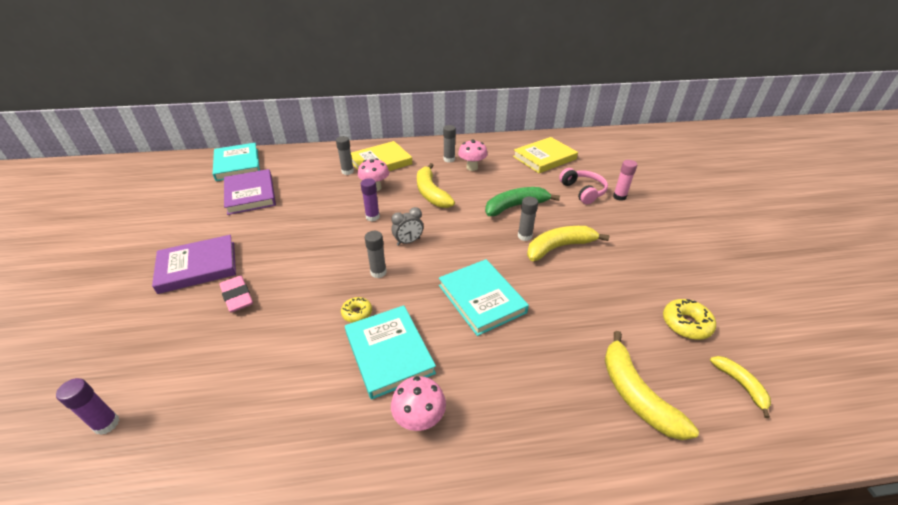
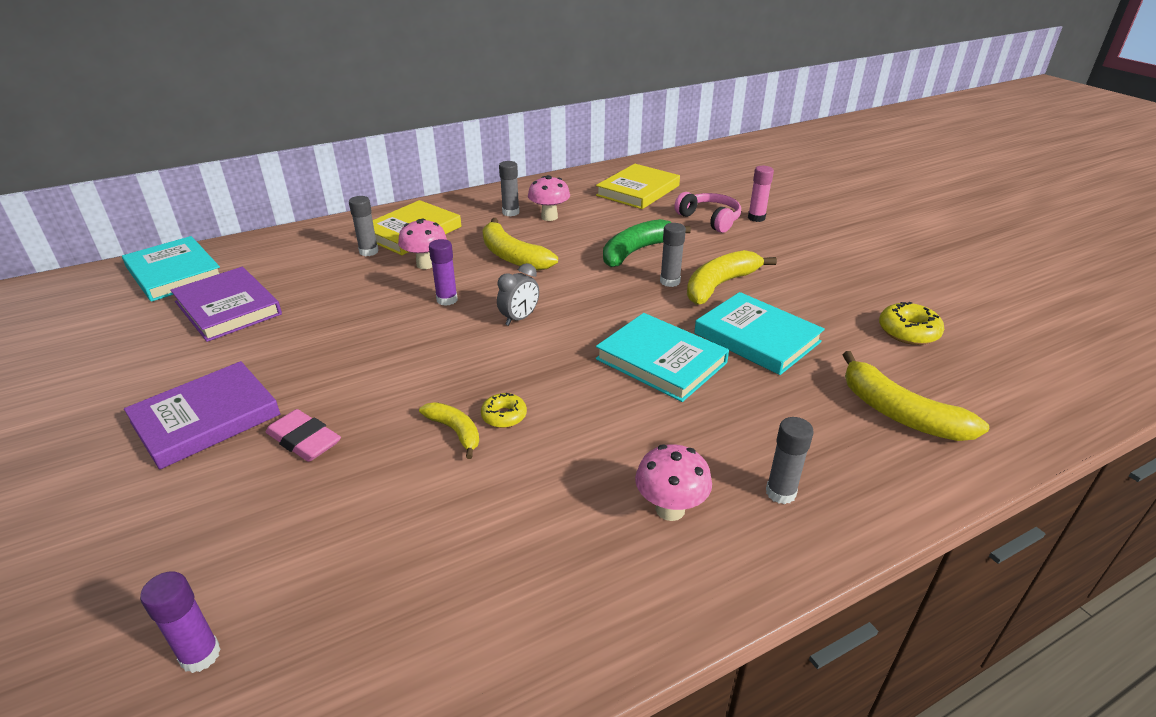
camera: 20 degrees left, 5 degrees down
(378, 272) = (501, 363): grey glue stick -> grey glue stick (780, 493)
(389, 353) = (580, 449): turquoise book -> turquoise book (757, 337)
(740, 385) = (996, 376): yellow banana -> yellow banana (455, 431)

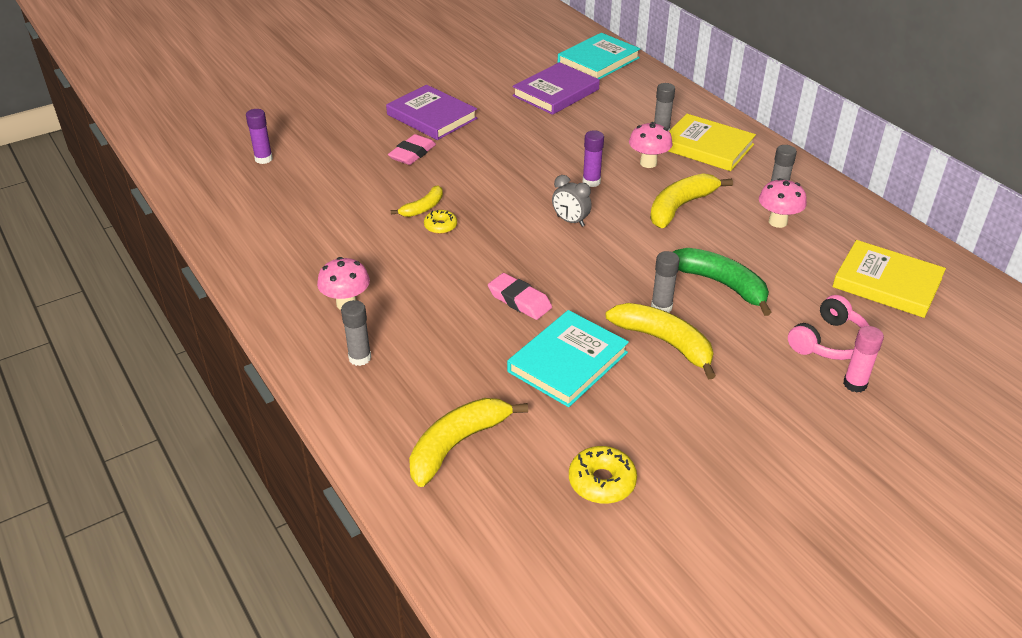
camera: 85 degrees right, 5 degrees up
(661, 361) = (519, 300): turquoise book -> pink eraser

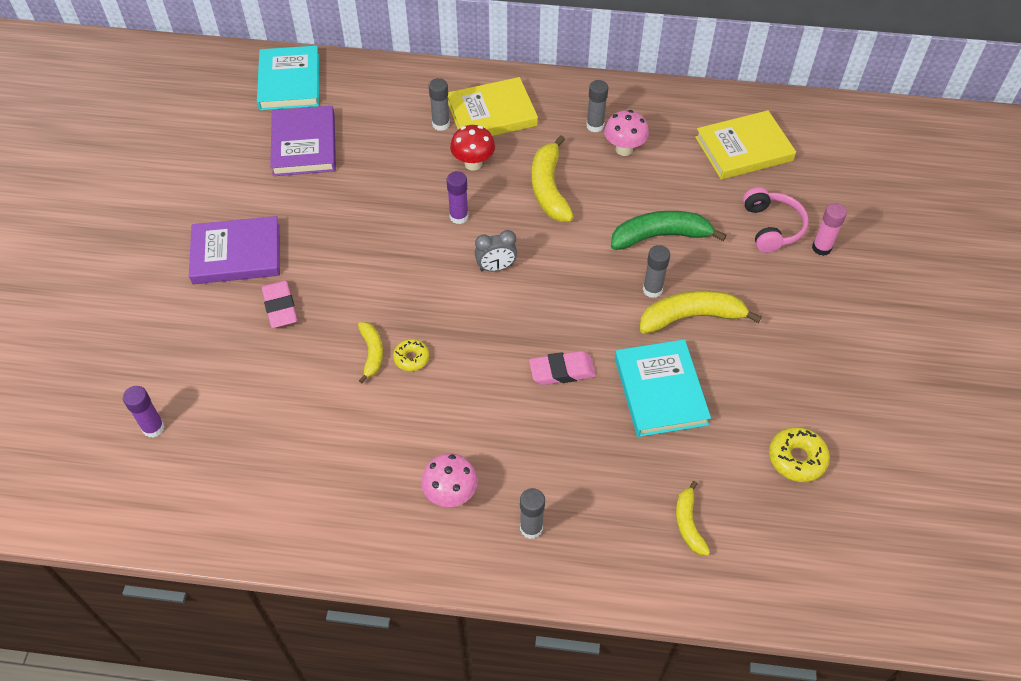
camera: 50 degrees left, 15 degrees up
(457, 444) = (688, 524): yellow banana -> yellow banana, size x0.57
(648, 163) = (473, 164): pink mushroom -> red mushroom

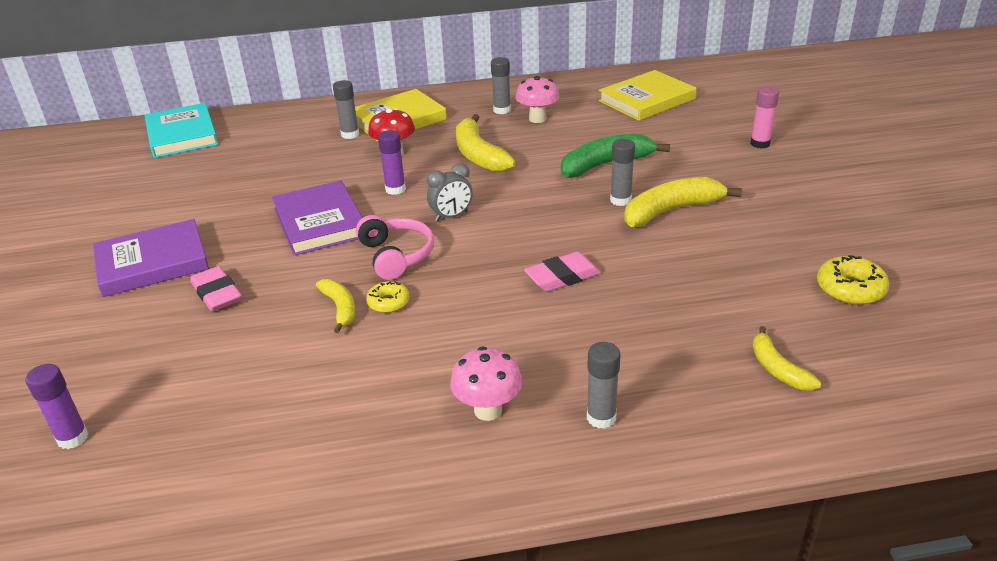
camera: 15 degrees left, 20 degrees down
(304, 144) = (210, 172): purple book -> purple book (320, 222)
(660, 391) = (675, 269): turquoise book -> none
(772, 227) = (706, 140): pink headphones -> pink headphones (396, 255)

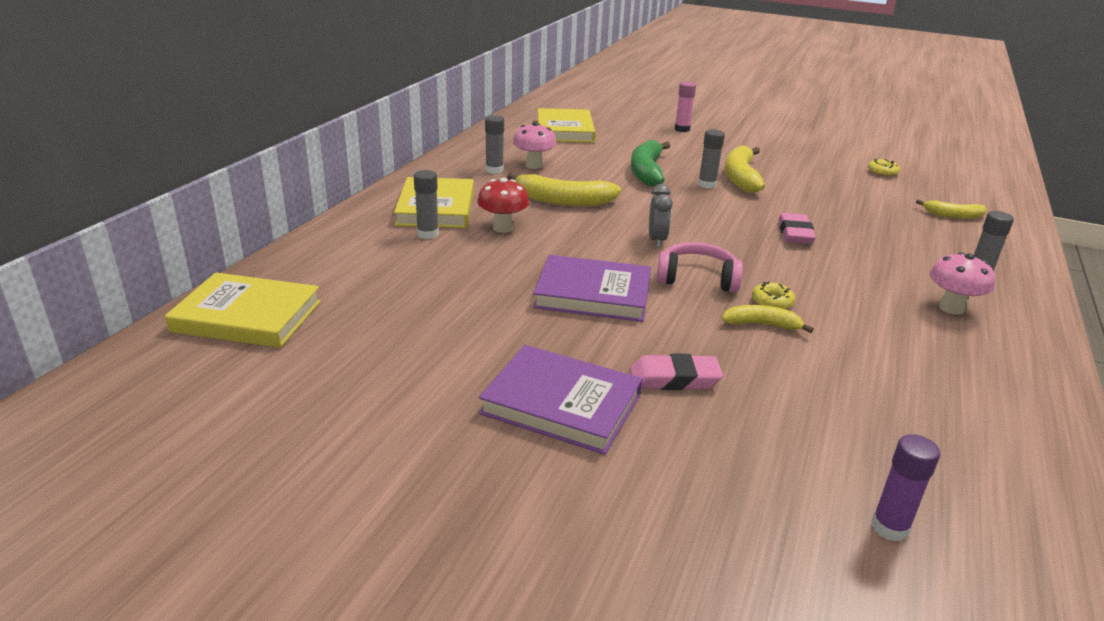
camera: 60 degrees left, 5 degrees down
(152, 263) = (561, 404): purple book -> purple book turned 75 degrees counterclockwise
(182, 135) = (247, 316): turquoise book -> yellow book
(395, 189) = (576, 247): purple glue stick -> none
(850, 289) = (882, 172): yellow donut -> yellow donut, size x0.65

